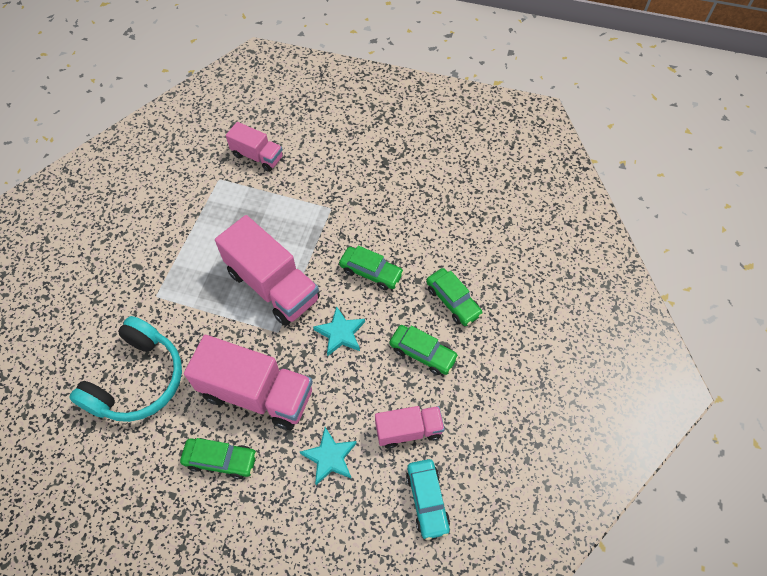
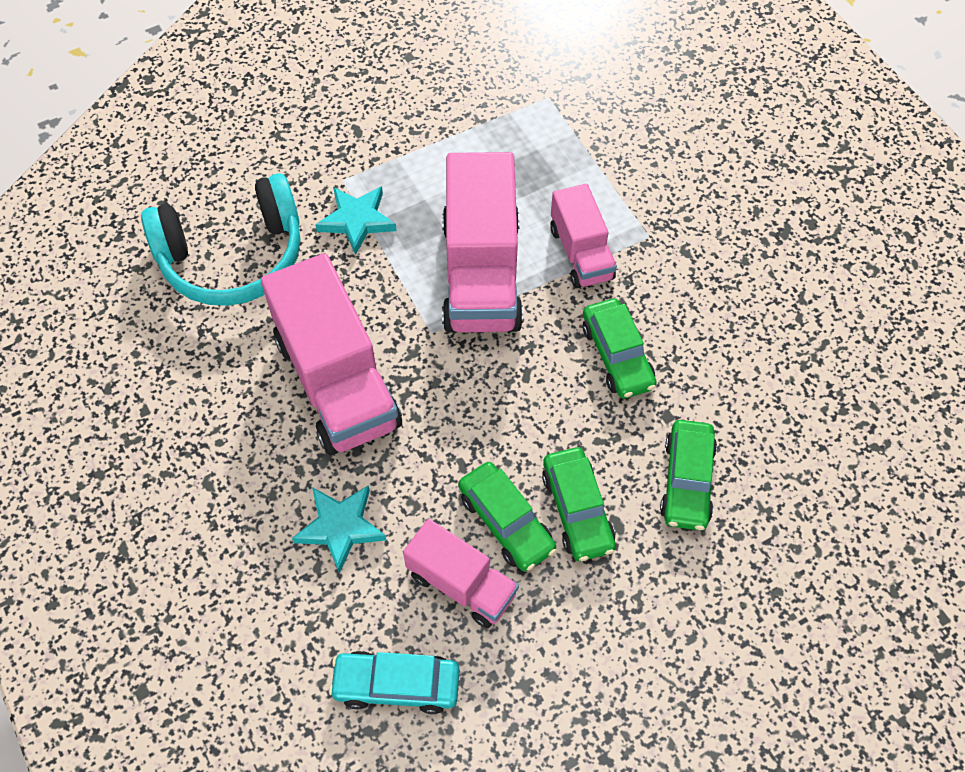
camera: 45 degrees right, 0 degrees up
(221, 460) = (227, 419): green car -> green car (506, 522)
(257, 156) = (622, 104): pink truck -> pink truck (581, 253)
(340, 333) = (502, 397): turquoise star -> turquoise star (357, 220)
(427, 500) = (396, 685): turquoise car -> turquoise car turned 60 degrees clockwise

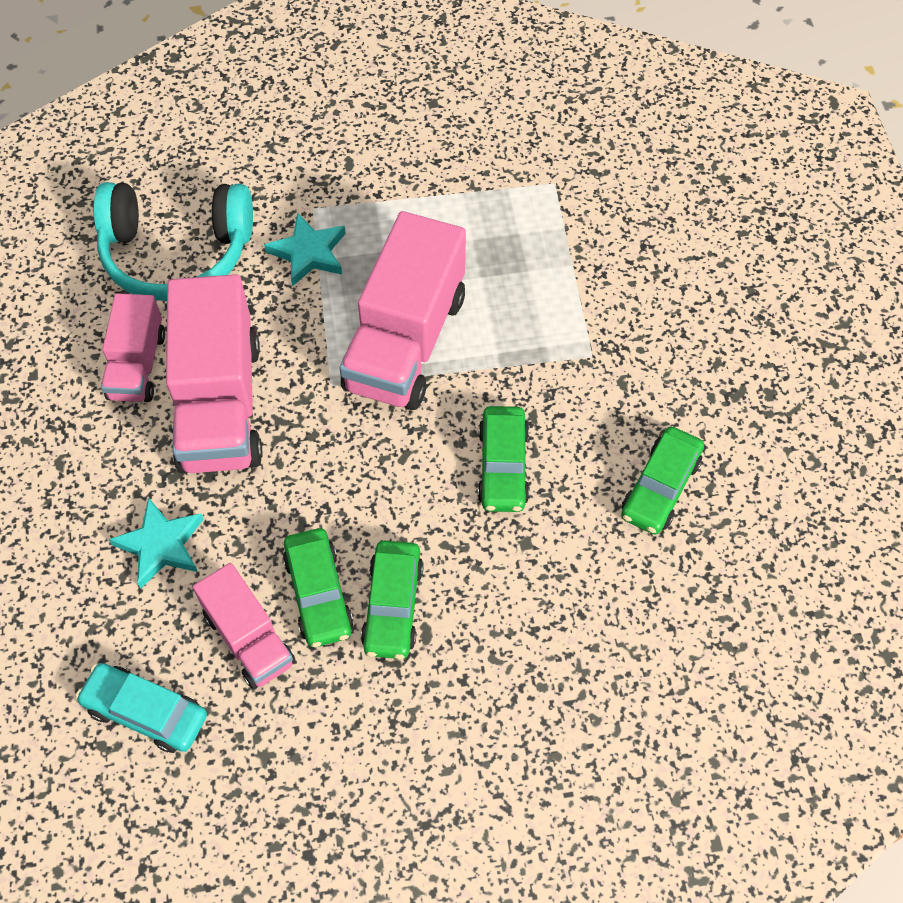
camera: 20 degrees right, 0 degrees up
(581, 253) = (514, 352): pink truck -> pink truck (137, 365)
(686, 481) = (515, 614): green car -> green car (660, 487)

